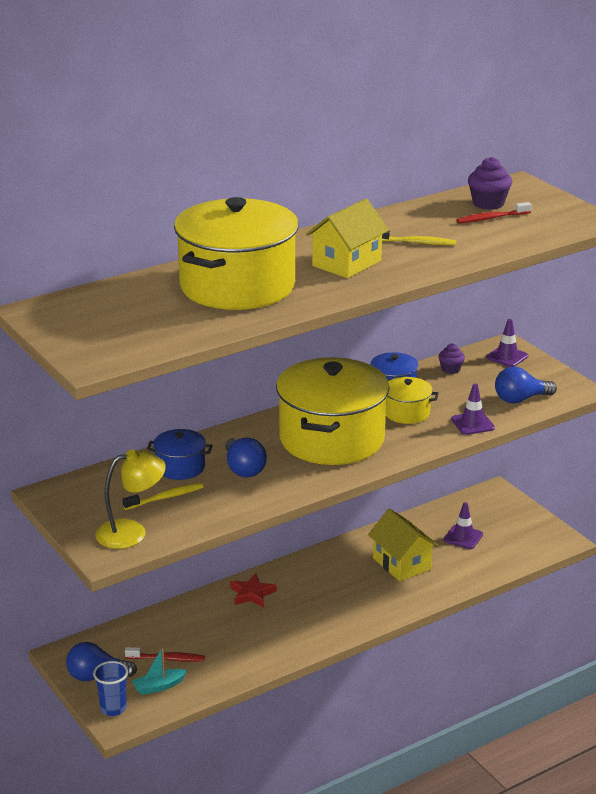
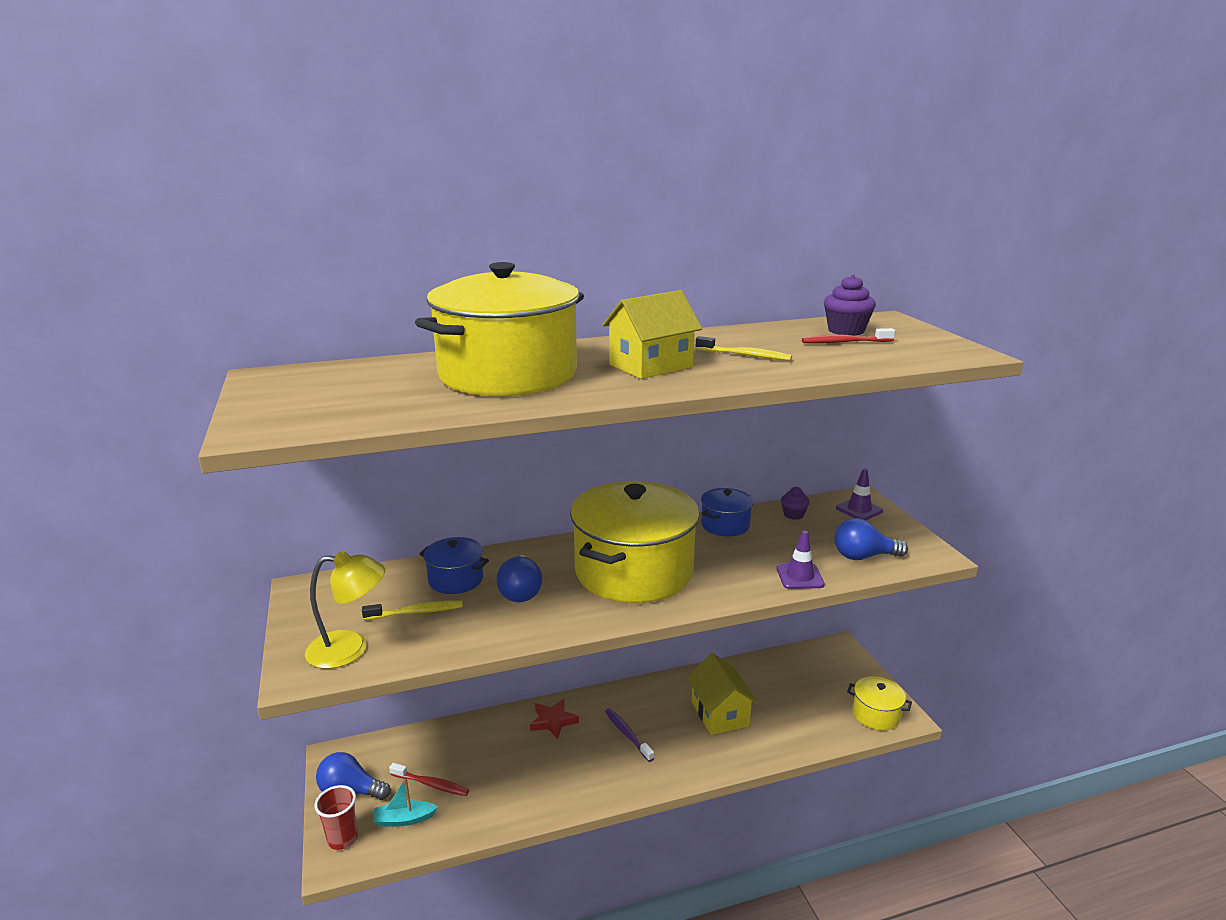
camera: 15 degrees right, 5 degrees down
(113, 708) = (342, 839): blue cup -> red cup
(325, 593) = (627, 734): none -> purple toothbrush
(406, 413) = (729, 554): yellow pot -> yellow pot (876, 714)
(463, 537) = (793, 694): purple traffic cone -> none

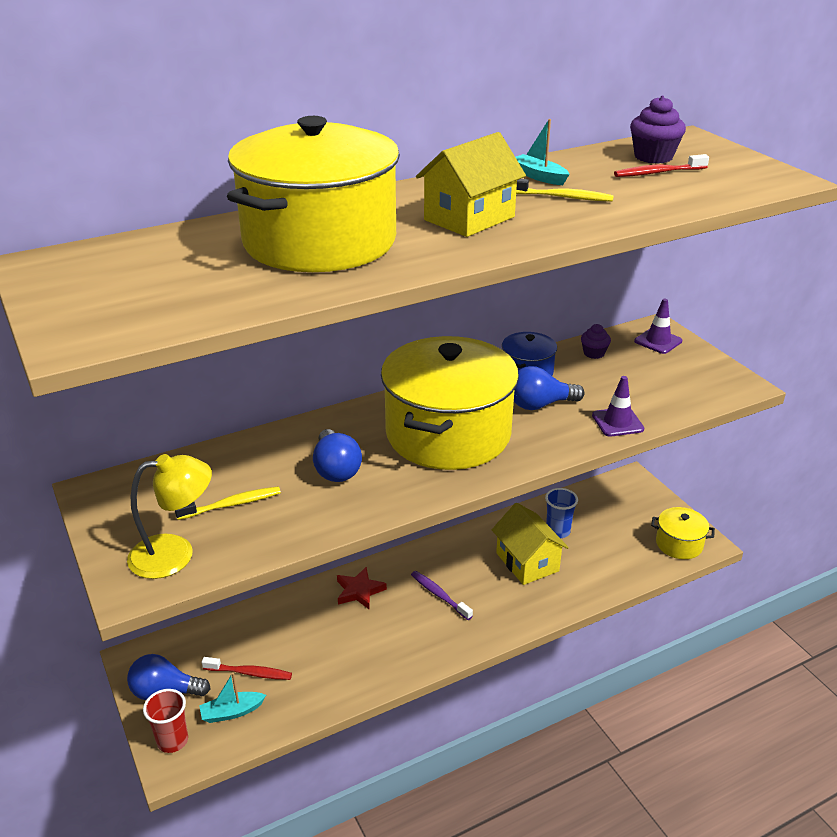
camera: 10 degrees left, 10 degrees up
(456, 579) = (261, 463): blue pot -> none
(731, 339) = (539, 177): none -> turquoise boat
(756, 688) = (558, 531): none -> blue cup
(863, 556) = (674, 393): blue light bulb -> blue light bulb (540, 405)

